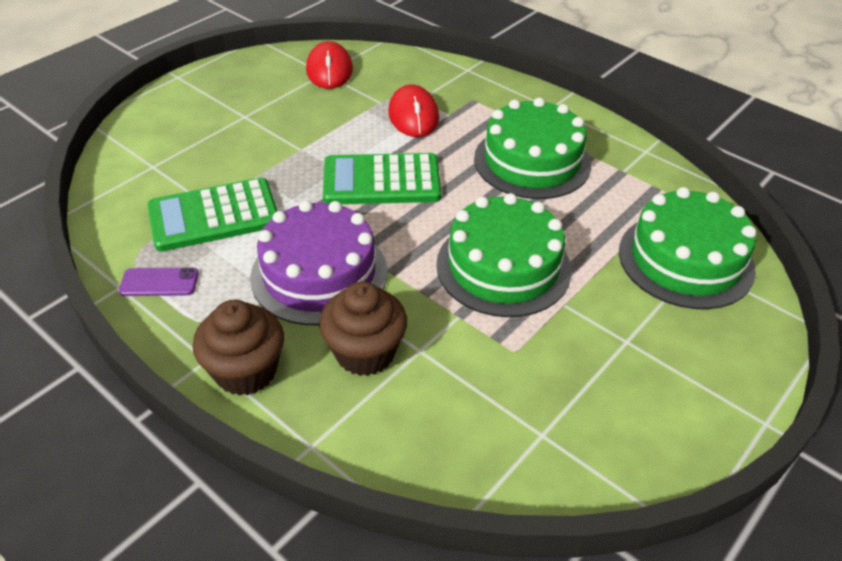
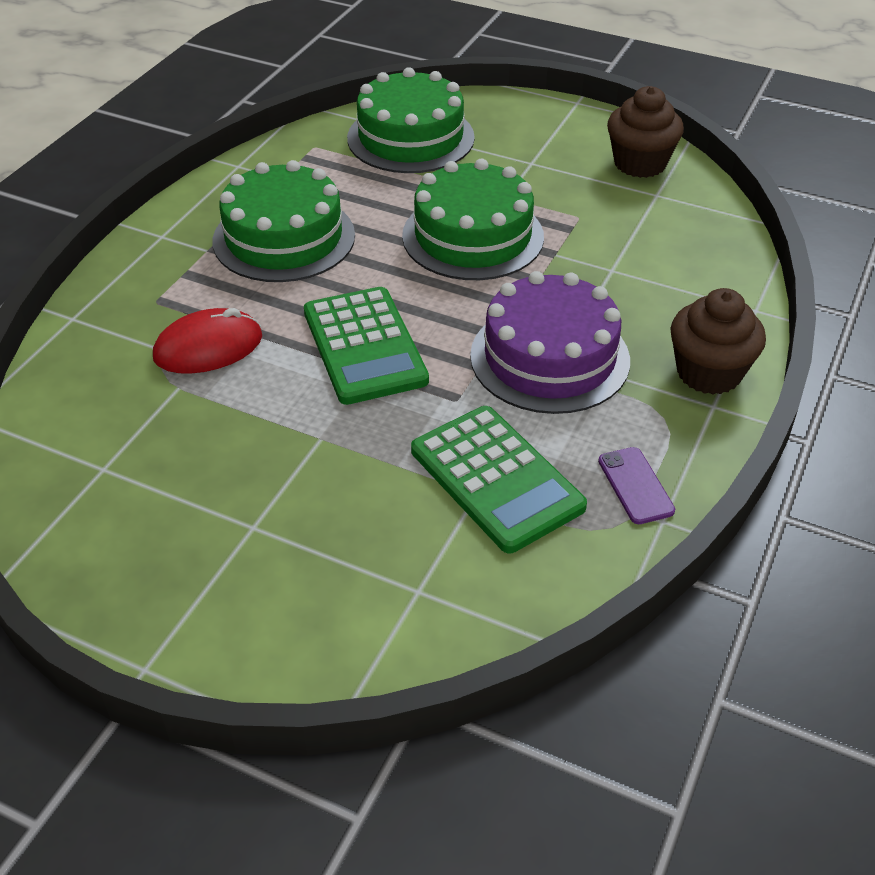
camera: 105 degrees left, 0 degrees up
(329, 70) = (93, 464): red mouse -> none
(365, 352) = (636, 301): brown cupcake -> brown cupcake (640, 163)

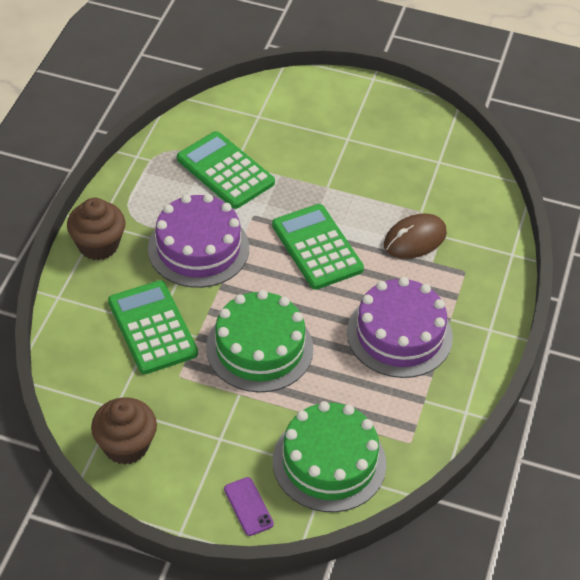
camera: 170 degrees right, 5 degrees up
(208, 347) = (414, 239): red mouse -> brown mouse
(284, 238) = (399, 334): green cake -> purple cake
(616, 266) = (152, 328): none -> green calculator
(635, 486) = (149, 172): purple phone -> purple phone (248, 506)

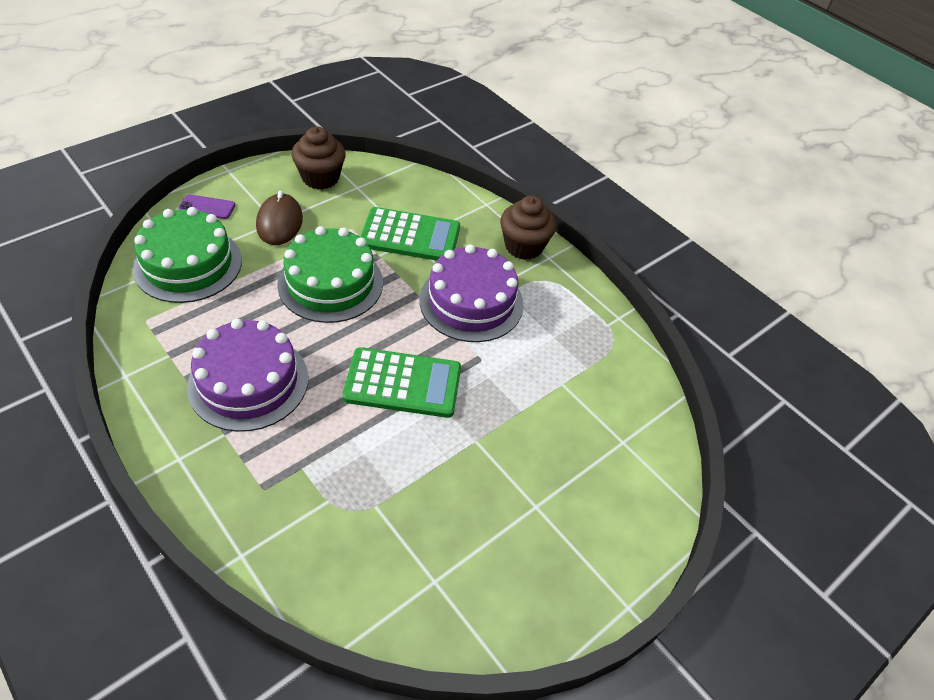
camera: 120 degrees right, 0 degrees up
(225, 171) = (556, 370): green calculator -> none
(414, 239) = (344, 472): brown mouse -> brown mouse (280, 222)

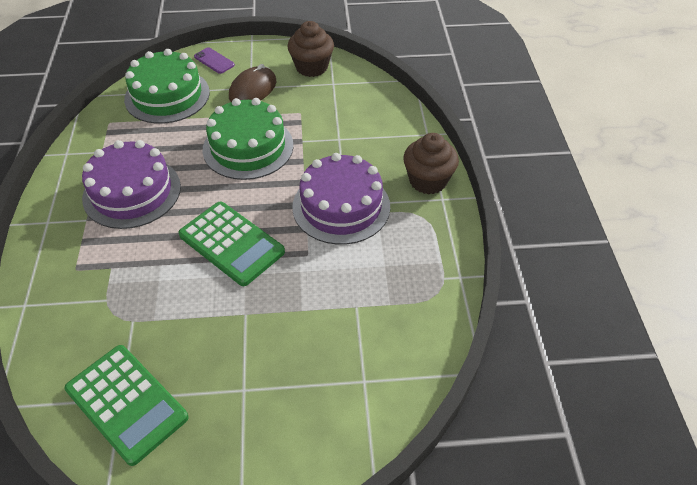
camera: 40 degrees right, 0 degrees up
(410, 236) = (340, 136): green calculator -> green calculator (126, 403)

